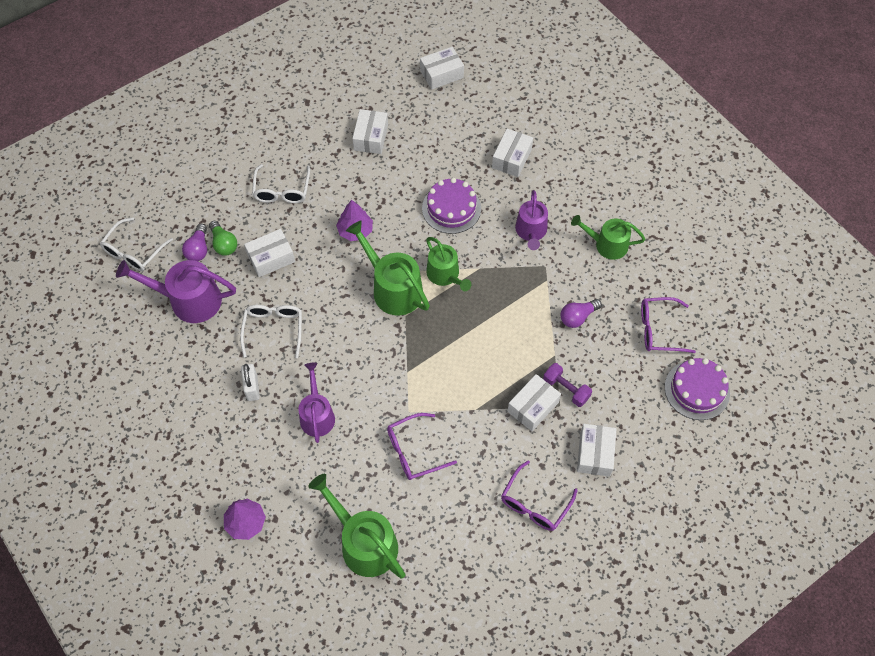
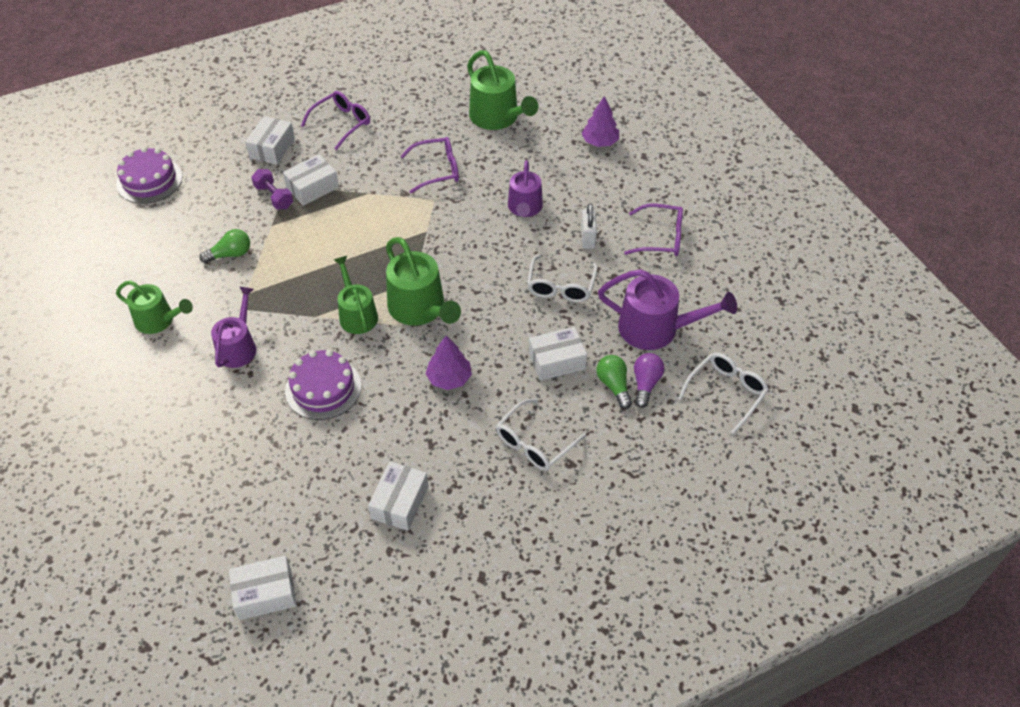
camera: 170 degrees left, 10 degrees down
(282, 191) = (534, 443): white glasses -> white glasses turned 150 degrees counterclockwise
(512, 158) = (220, 442): white box -> none
(578, 317) = (230, 254): purple light bulb -> green light bulb
(659, 330) = (153, 232): purple glasses -> purple glasses (661, 238)

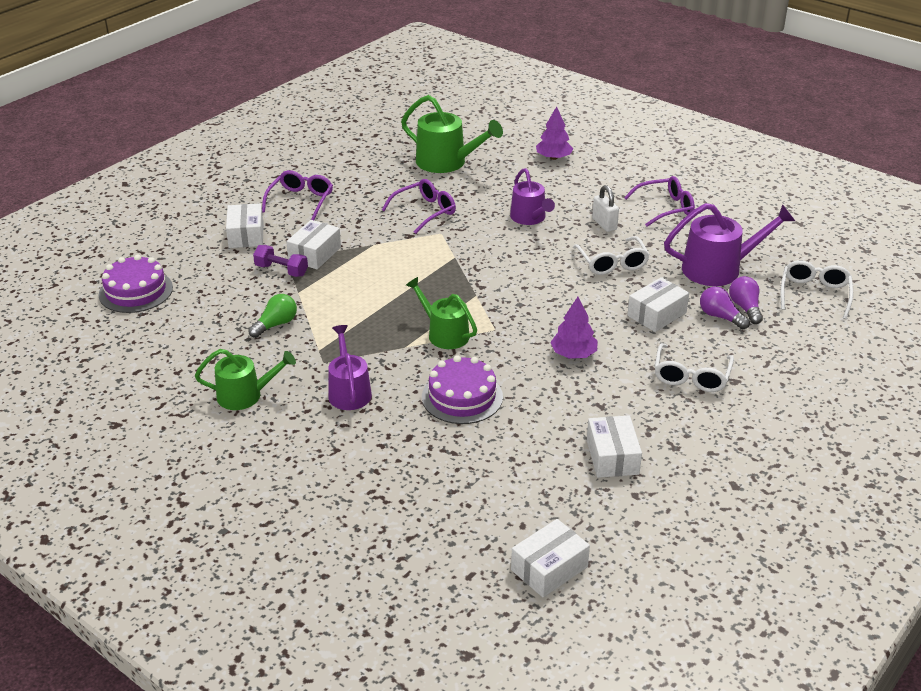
camera: 25 degrees left, 15 degrees down
(420, 308) = (500, 313): green watering can -> none
(614, 386) = (720, 317): green light bulb -> purple light bulb

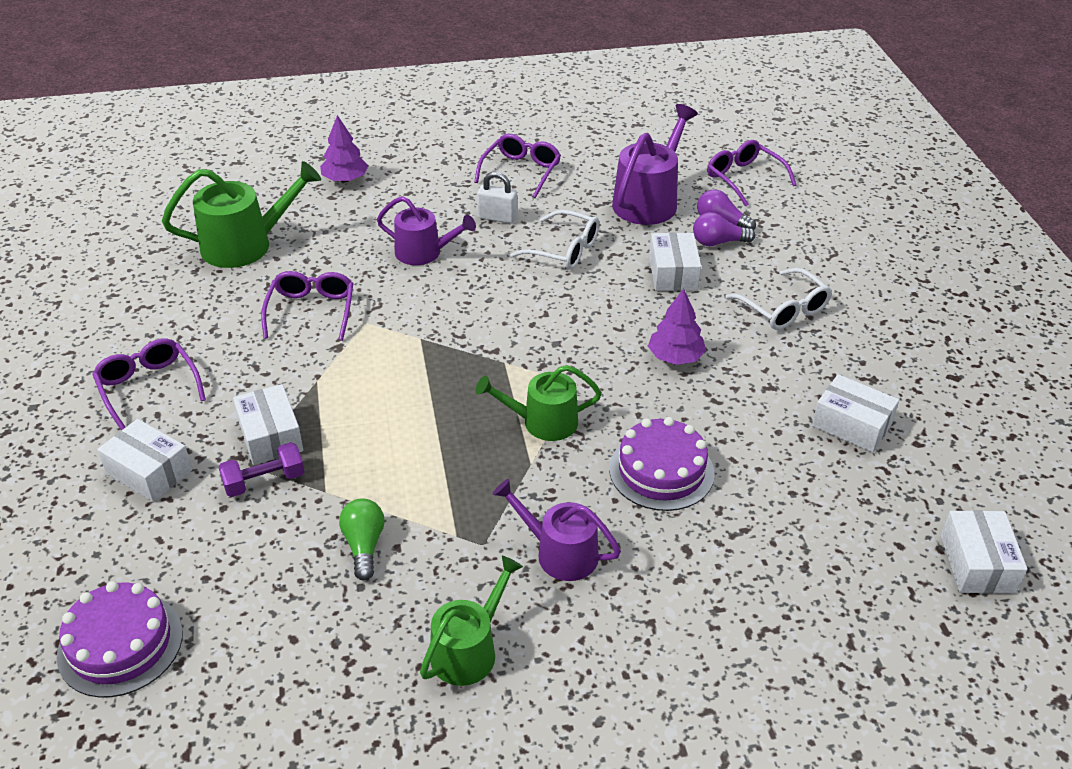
camera: 50 degrees left, 5 degrees up
(814, 294) = (744, 178): white glasses -> purple glasses

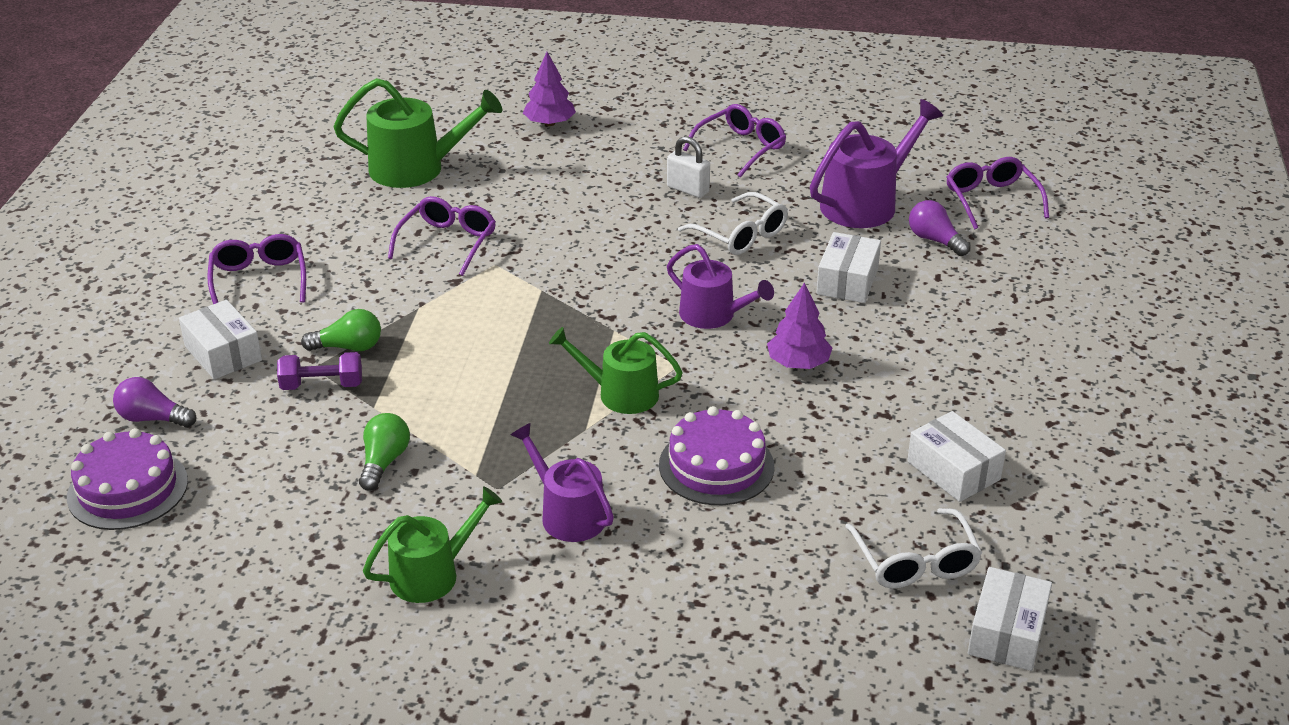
camera: 20 degrees right, 5 degrees down
(270, 436) = (348, 347): white box -> green light bulb
(423, 253) = (590, 209): purple watering can -> purple watering can (713, 315)
(718, 242) = (918, 260): purple light bulb -> purple light bulb (153, 418)
(784, 309) = (951, 342): white glasses -> white glasses (915, 562)

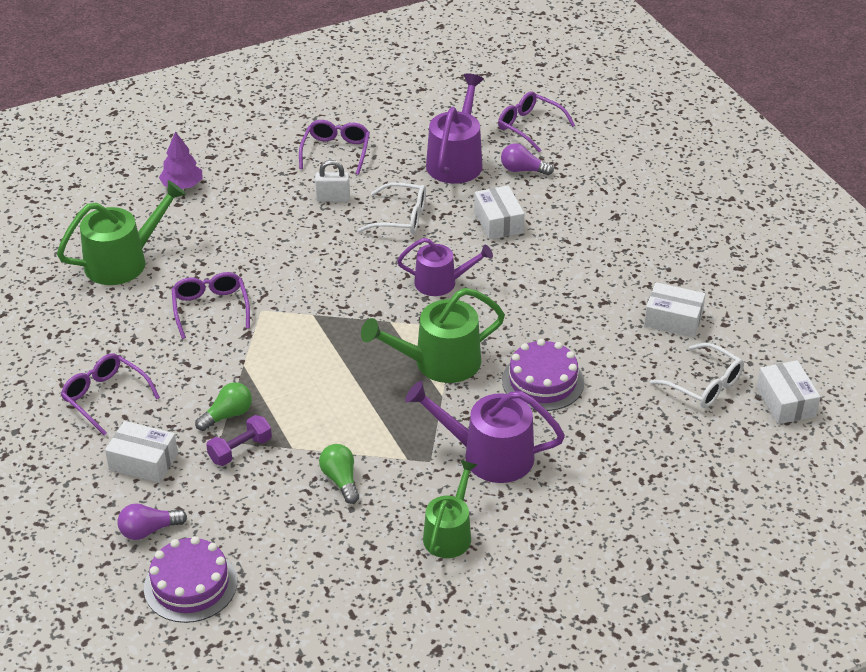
camera: 35 degrees left, 5 degrees up
(568, 514) = (489, 455): purple watering can -> purple watering can, size x1.50
(621, 394) = (439, 362): green watering can -> green watering can, size x1.50
(798, 363) = (524, 292): purple tree -> none

